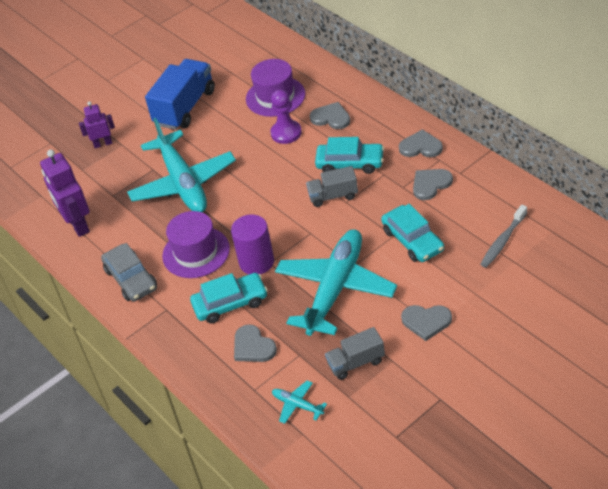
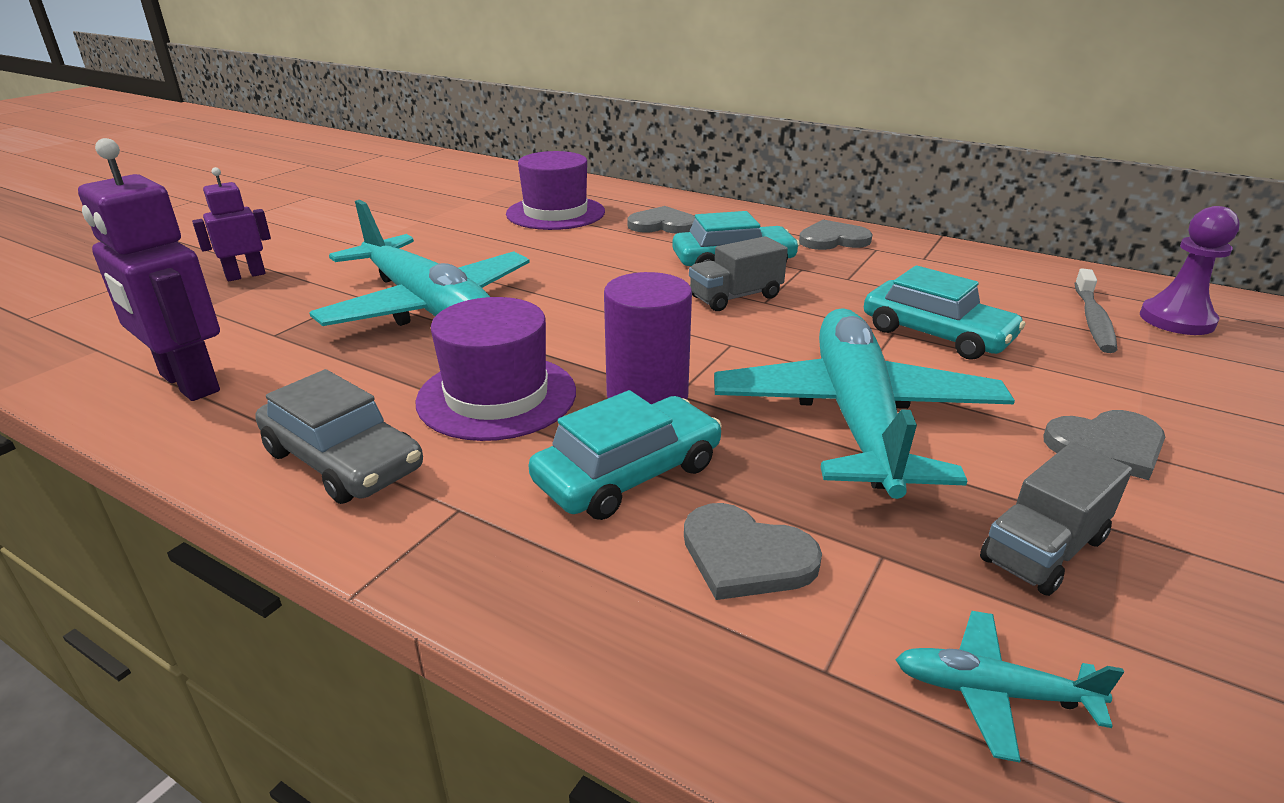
camera: 25 degrees left, 15 degrees down
(185, 107) = (401, 231): blue truck -> none
(286, 133) = (597, 242): purple pawn -> purple pawn (1176, 320)
(430, 184) = (891, 272): grey heart -> none

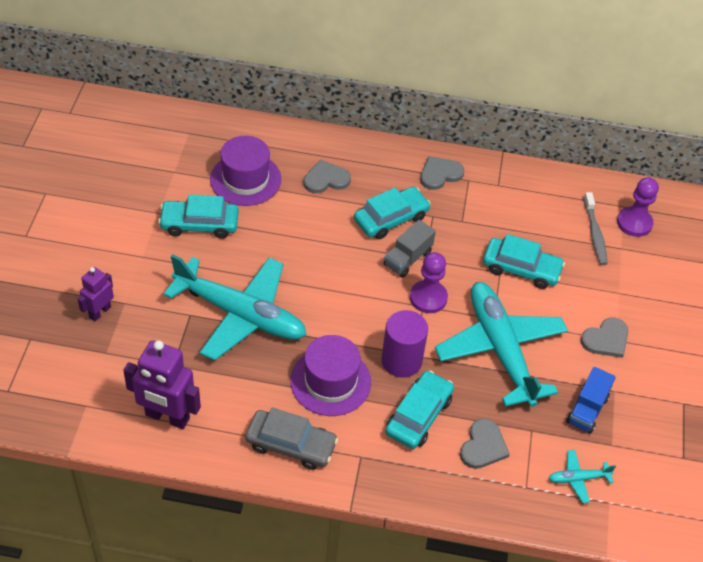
camera: 25 degrees left, 20 degrees up
(461, 233) = (199, 224): none -> turquoise car
(745, 556) = (483, 446): grey heart -> grey heart turned 75 degrees counterclockwise
(746, 337) = (428, 298): none -> purple pawn
(1043, 549) = (587, 410): grey truck -> blue truck

